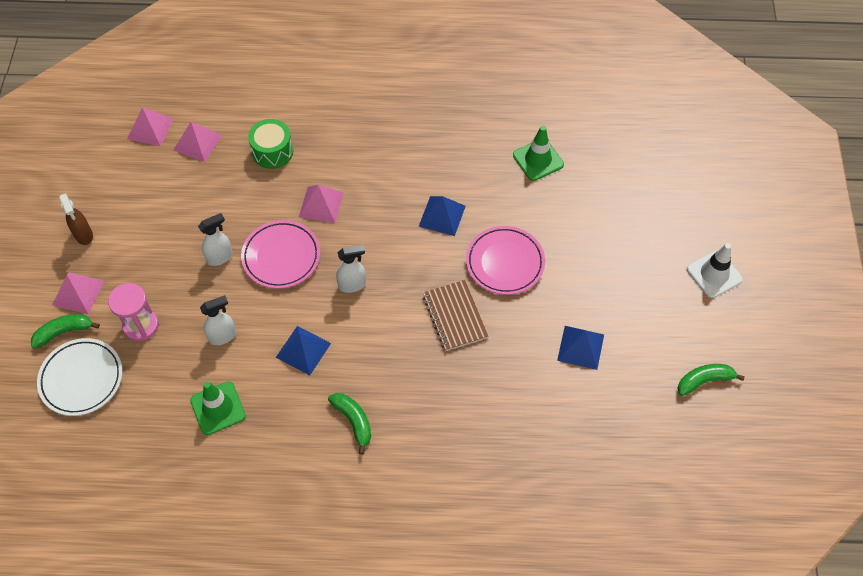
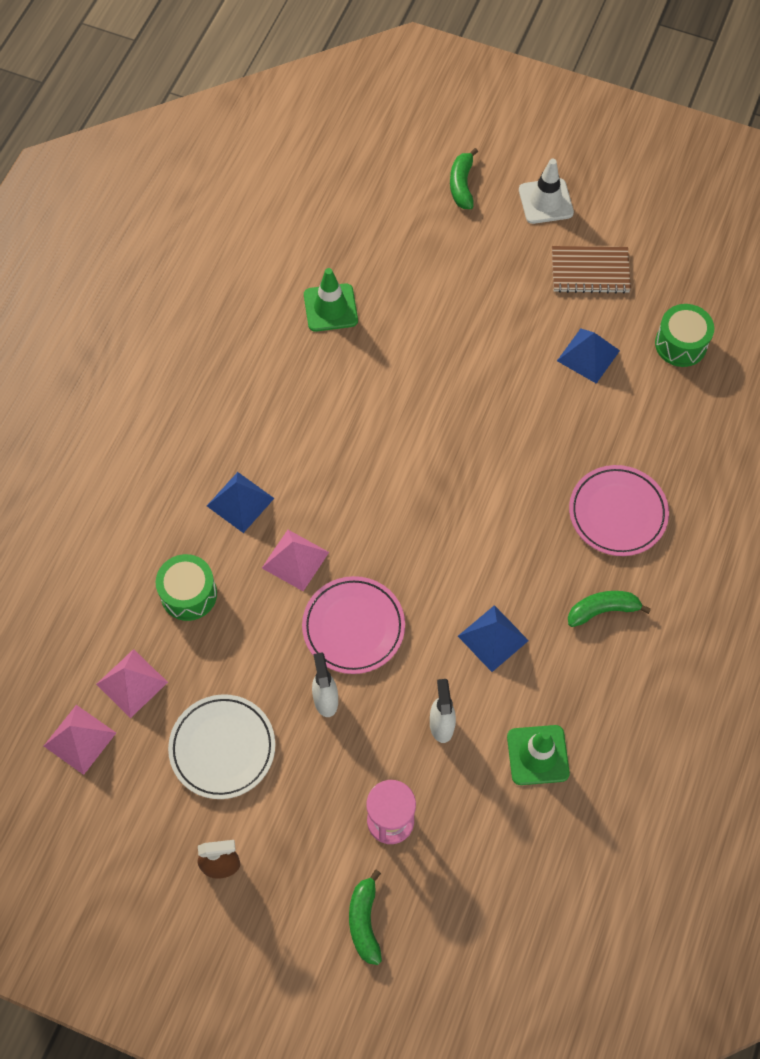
camera: 70 degrees left, 5 degrees up
(78, 293) = (311, 891): pink pyramid -> none
(81, 379) = (442, 912): white plate -> white plate (222, 748)
(352, 285) = (424, 558): white spray bottle -> none
(442, 216) = (367, 432): blue pyramid -> blue pyramid (240, 502)
(455, 316) = (506, 464): brown notebook -> brown notebook (590, 271)
(505, 263) = (456, 390): pink plate -> pink plate (617, 513)
(626, 415) = (681, 344): none -> green drum
(704, 381) = (664, 260): green banana -> green banana (462, 185)

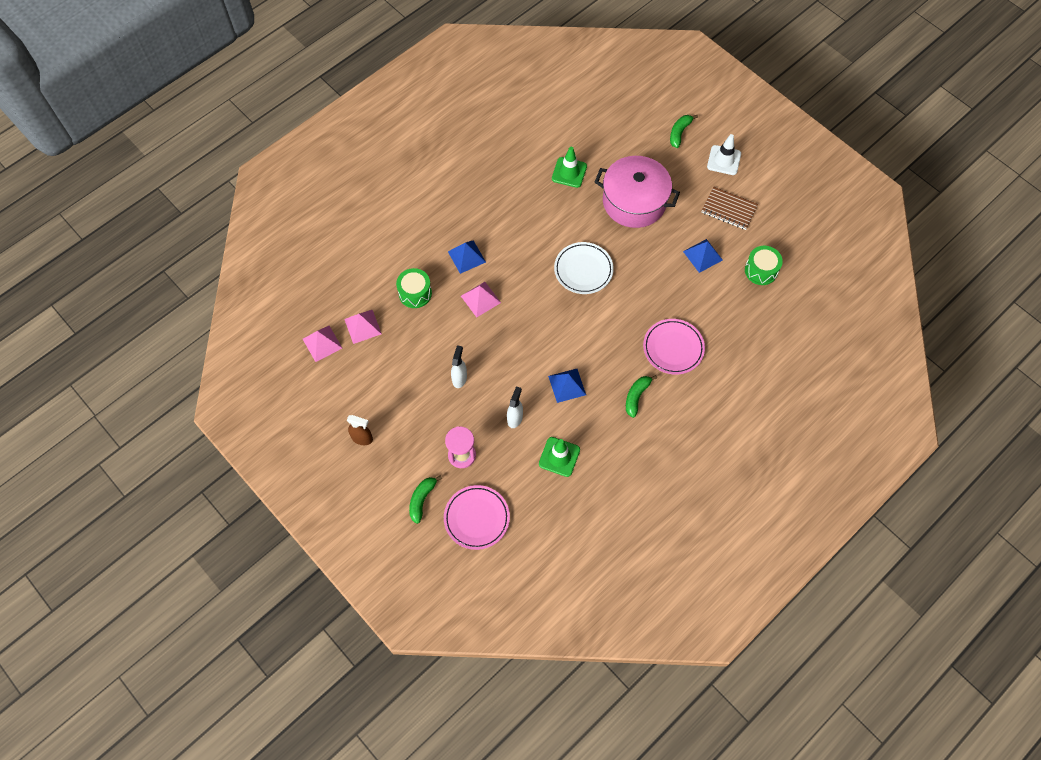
camera: 25 degrees right, 0 degrees up
(222, 748) = (393, 379): white plate -> white plate (583, 270)
(353, 627) = (494, 347): pink plate -> pink plate (476, 518)
(449, 314) = (634, 201): none -> pink pot
(603, 610) = (636, 396): green banana -> green banana turned 75 degrees counterclockwise

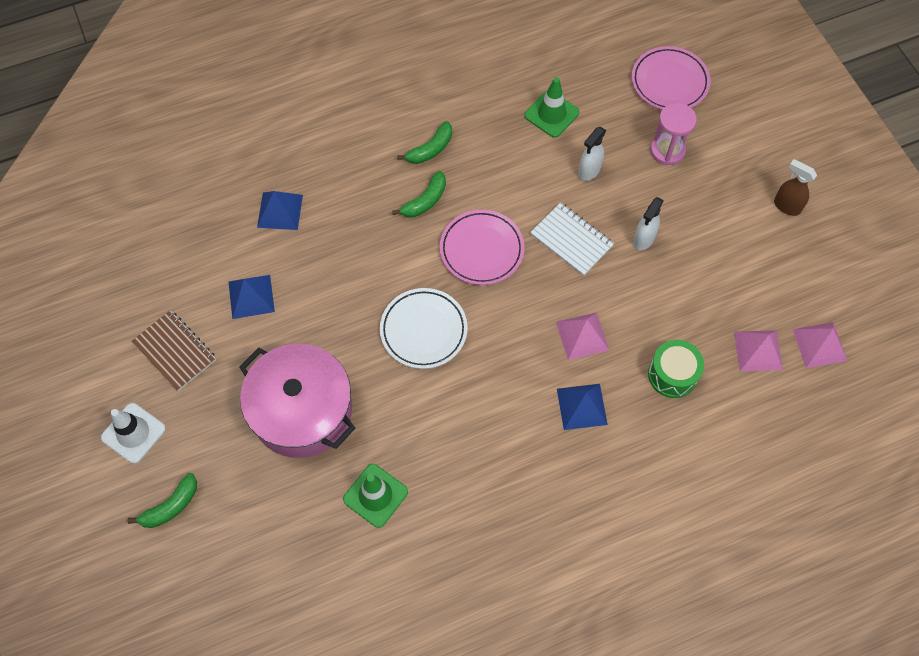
camera: 160 degrees left, 0 degrees up
(422, 499) = (728, 119): green banana -> green banana (425, 201)
(509, 361) = (571, 240): none -> white notebook
(567, 385) = (509, 188): blue pyramid -> blue pyramid (280, 211)
(673, 348) = (356, 190): pink plate -> pink plate (481, 250)
(761, 270) = (187, 250): green drum -> none

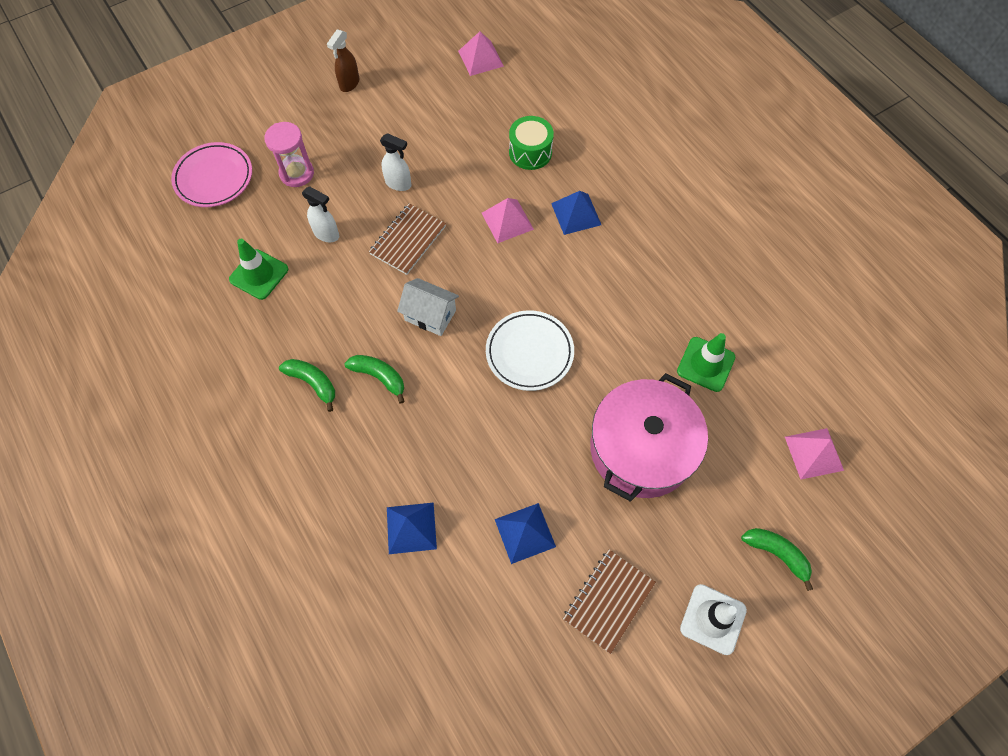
camera: 100 degrees left, 0 degrees up
(481, 250) = (430, 315): pink plate -> white house
(571, 240) = (408, 240): white notebook -> brown notebook
(758, 350) = (494, 97): pink pyramid -> pink pyramid (814, 453)

